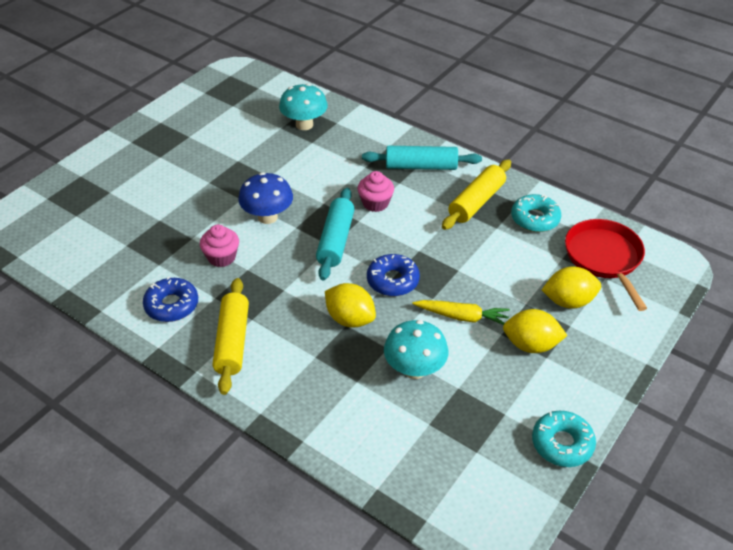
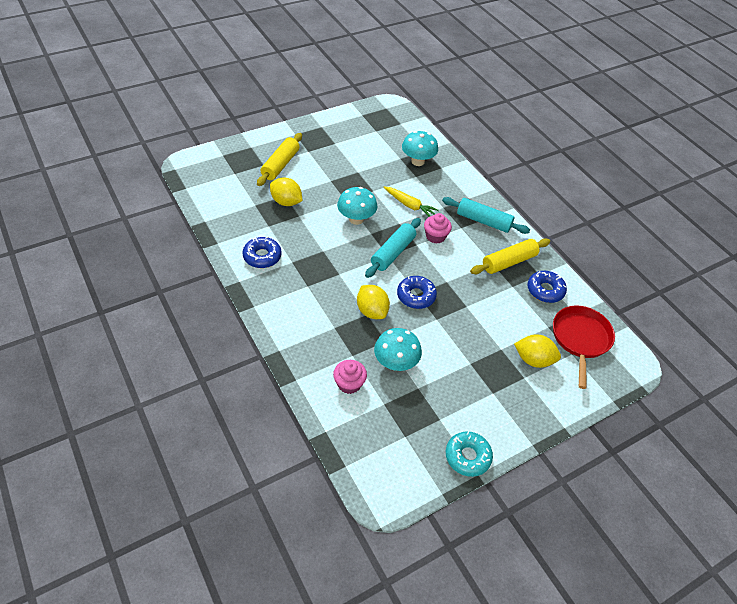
camera: 20 degrees right, 5 degrees up
(221, 257) = (311, 236): pink cupcake -> pink cupcake (349, 384)
(232, 342) = (287, 296): yellow rolling pin -> yellow rolling pin (280, 165)
(267, 217) = (356, 219): blue mushroom -> turquoise mushroom
(462, 317) = (450, 340): yellow carrot -> yellow carrot (409, 205)
(531, 345) = (487, 379): yellow lemon -> yellow lemon (286, 202)
(535, 219) = (545, 290): turquoise donut -> blue donut

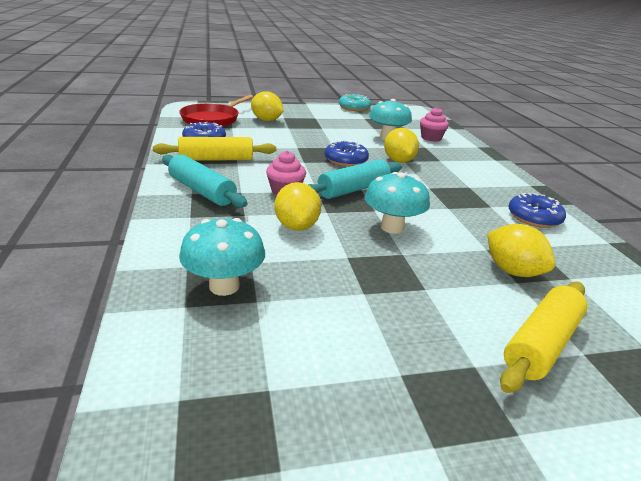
camera: 160 degrees left, 20 degrees down
(409, 205) = (296, 226): yellow carrot -> yellow lemon

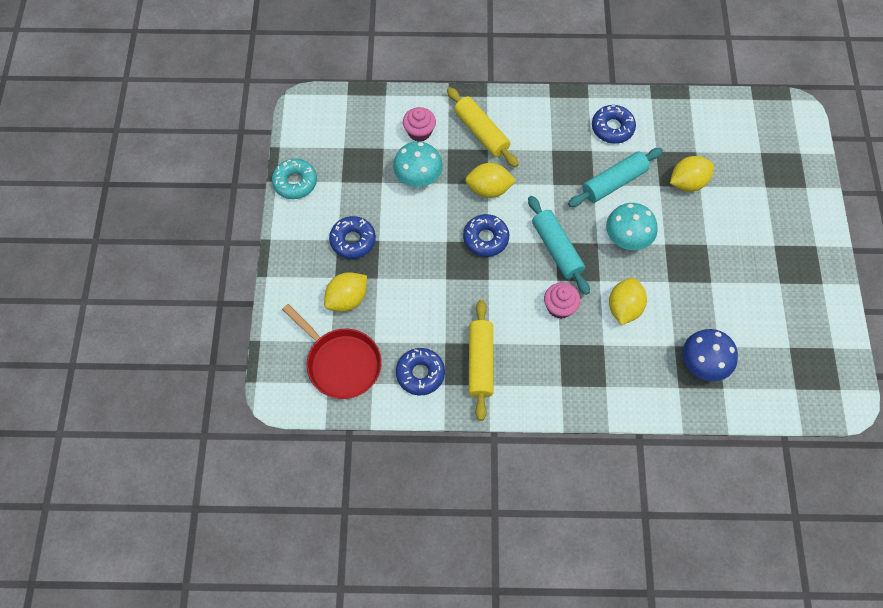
camera: 75 degrees left, 35 degrees up
(202, 191) = (557, 377): turquoise rolling pin -> turquoise rolling pin (614, 182)
(224, 286) = (703, 364): turquoise mushroom -> blue mushroom
(296, 226) = (624, 308): yellow lemon -> yellow lemon turned 75 degrees counterclockwise
(317, 121) = (353, 240): none -> blue donut
(541, 344) = (758, 204): yellow rolling pin -> yellow rolling pin (481, 132)

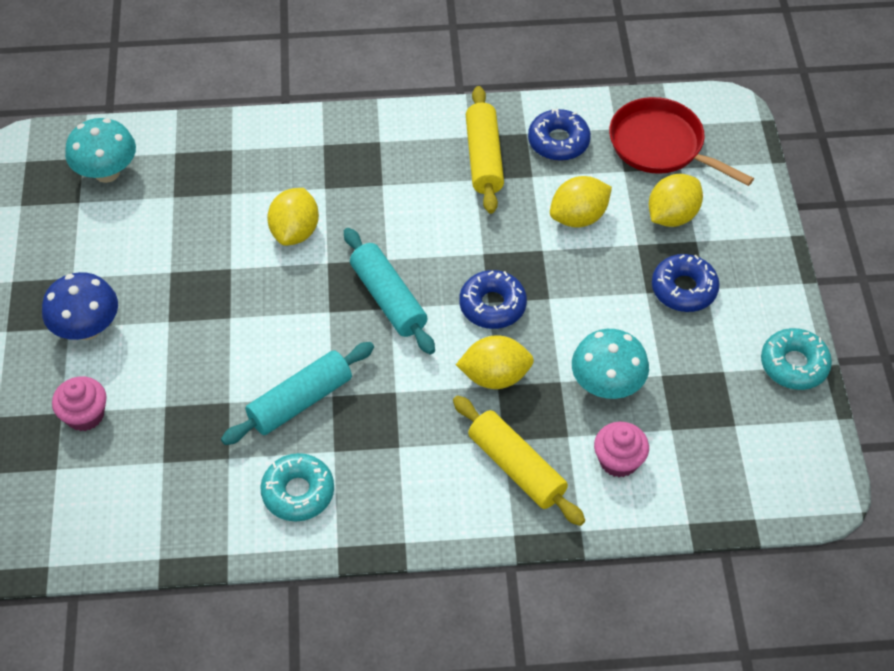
camera: 175 degrees right, 10 degrees down
(559, 307) = (383, 226): pink cupcake -> pink cupcake (85, 415)
(612, 128) = (298, 492): blue donut -> turquoise donut
(627, 239) = (285, 320): turquoise mushroom -> turquoise mushroom (107, 172)
(687, 182) = (184, 409): yellow lemon -> yellow lemon (578, 217)
(703, 364) = (197, 175): blue mushroom -> blue mushroom (87, 328)

